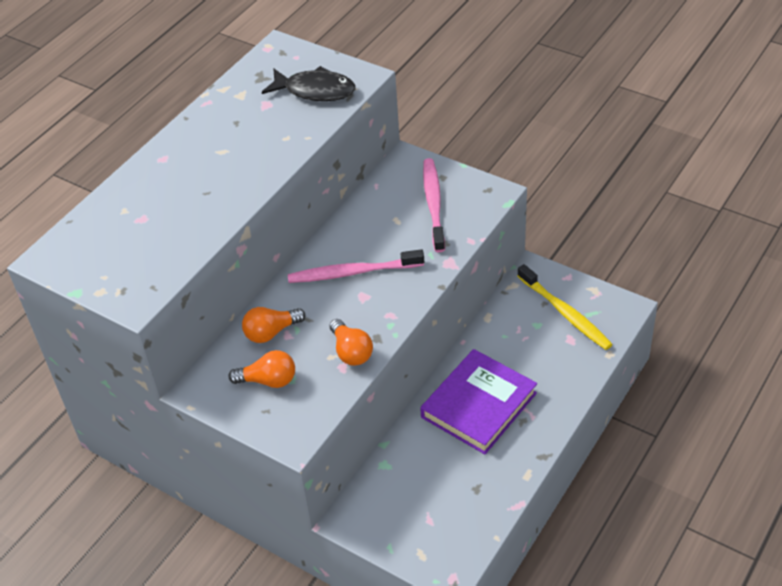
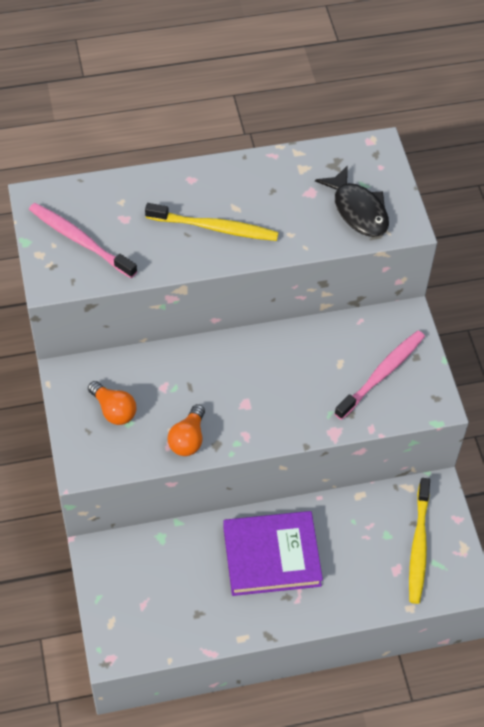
camera: 40 degrees right, 10 degrees up
(223, 173) = (215, 228): none -> yellow toothbrush
(271, 332) = (155, 375): orange light bulb -> none
(352, 272) = (260, 378): pink toothbrush -> pink toothbrush (79, 240)

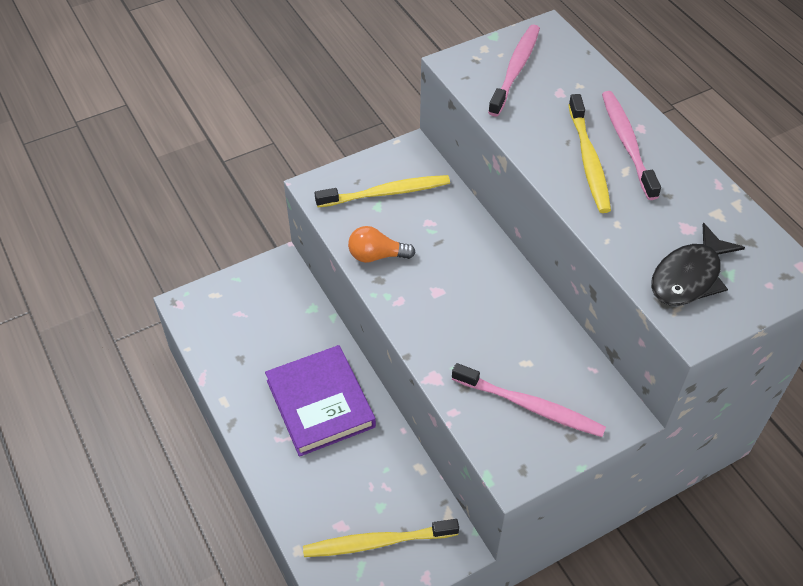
camera: 75 degrees right, 5 degrees down
(114, 410) = (387, 193): orange light bulb -> yellow toothbrush
(205, 195) = (627, 143): none -> pink toothbrush

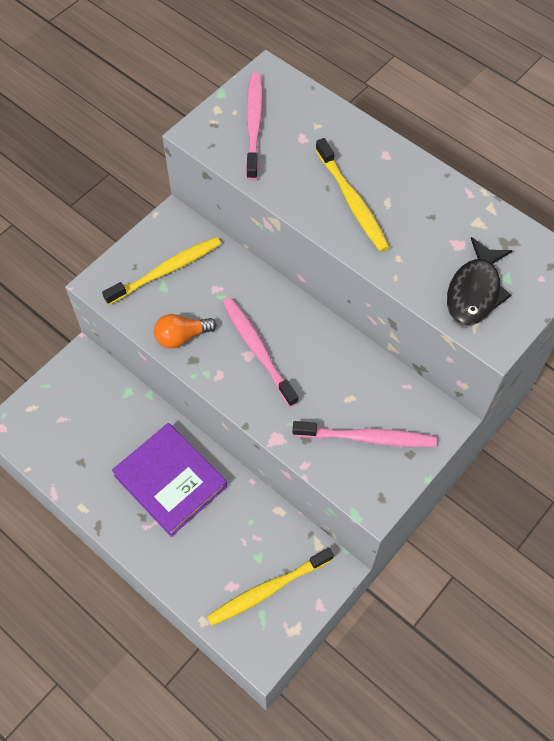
camera: 20 degrees left, 10 degrees up
(627, 143) = (379, 174): pink toothbrush -> pink toothbrush (257, 349)

